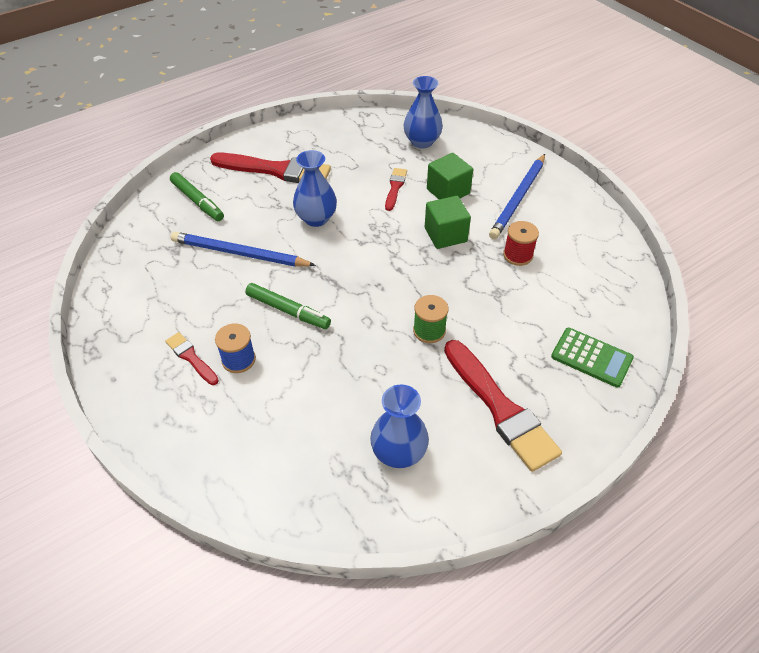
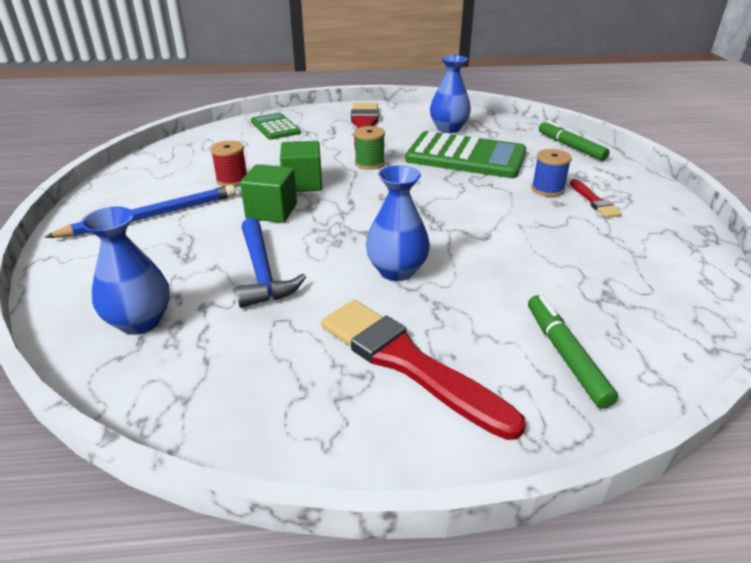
camera: 150 degrees left, 15 degrees down
(239, 253) = (518, 264): blue pencil -> none
(288, 311) = (485, 204): green marker -> green marker (570, 147)
(343, 388) = (465, 157): none -> green calculator
(395, 187) = (262, 272): red brush -> blue hammer
(448, 191) = (209, 246): green cube -> green cube (303, 183)

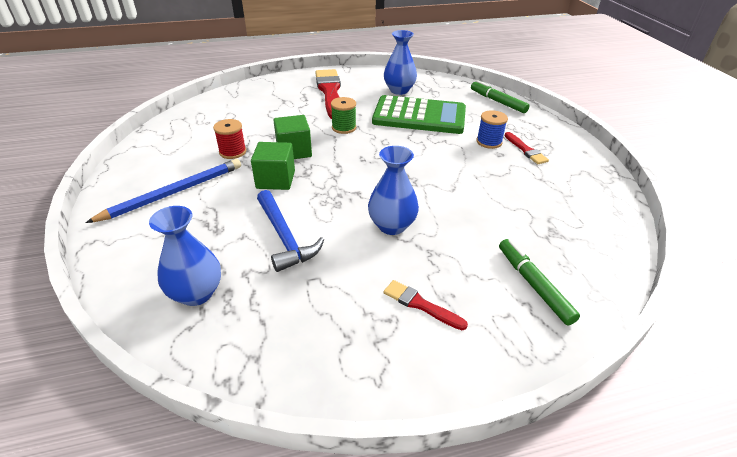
camera: 10 degrees left, 5 degrees up
(275, 127) = (254, 97): green calculator -> none
(407, 362) = (420, 305): red brush -> red brush, size x0.50

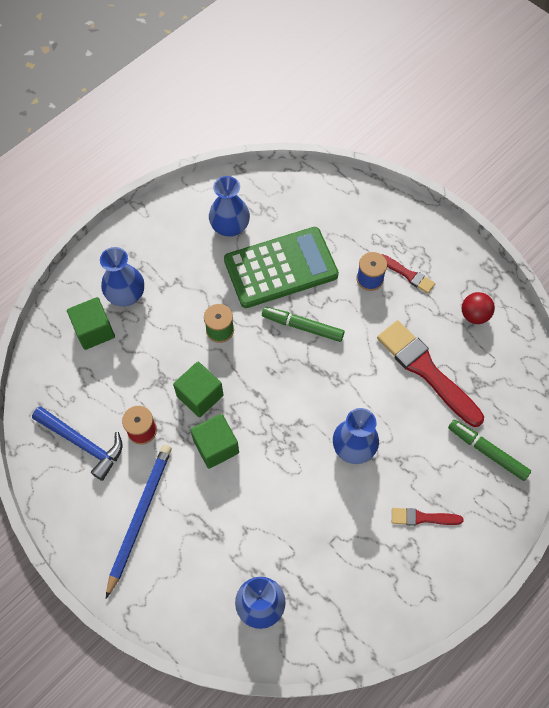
camera: 30 degrees left, 25 degrees up
(259, 101) = (94, 331): none -> green cube
(284, 237) = (279, 511): blue hammer -> blue hammer (83, 443)
(297, 95) = (126, 295): none -> blue vase
(330, 92) = (158, 270): red brush -> red brush (426, 370)
(497, 101) = (342, 197): green marker -> green marker (302, 326)
(577, 190) = (474, 315): none -> red ball

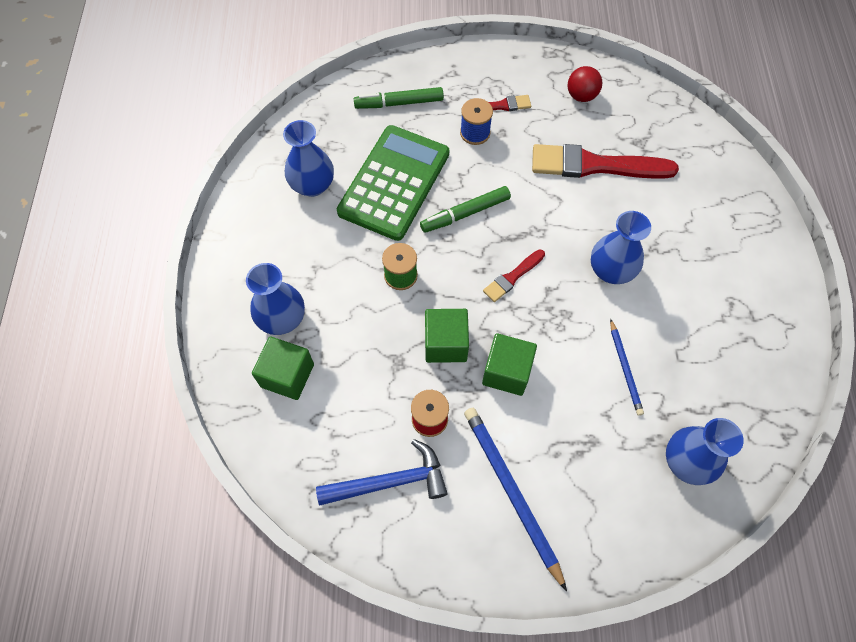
camera: 45 degrees left, 0 degrees up
(289, 515) = (625, 369): none -> blue pencil
(422, 518) = (717, 275): red brush -> red brush (512, 277)
(487, 451) = (703, 186): green marker -> green marker (399, 103)

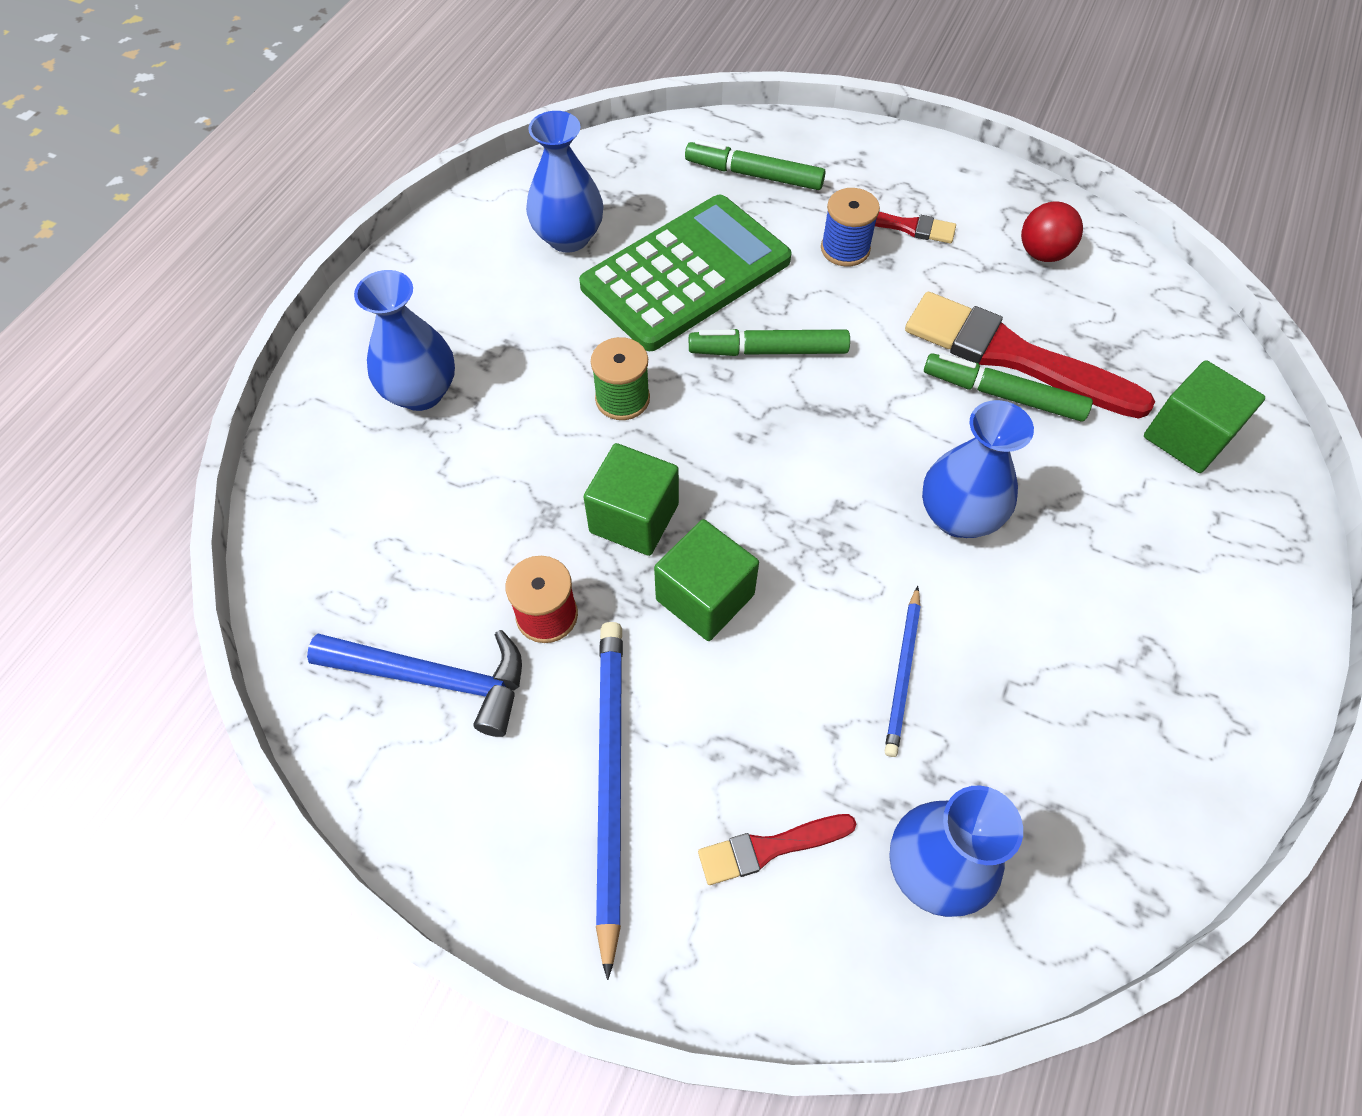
camera: 25 degrees right, 5 degrees down
(287, 375) = (381, 469): green cube -> green cube (1187, 437)
(512, 277) = (791, 465): red brush -> red brush (770, 848)
(600, 190) = (1002, 395): none -> green marker

